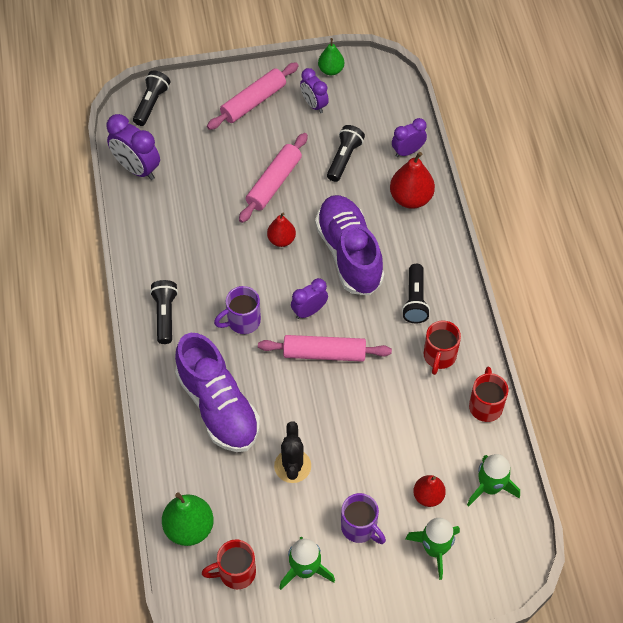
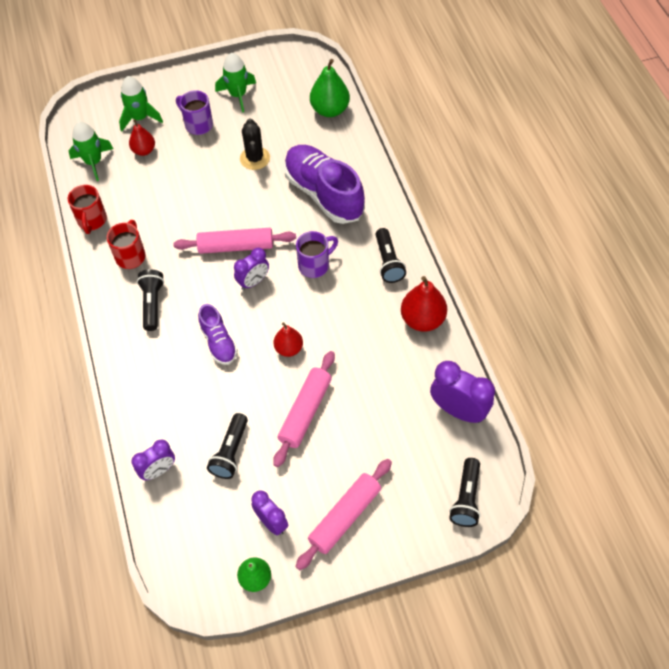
camera: 175 degrees right, 0 degrees up
(235, 573) = (289, 88): red mug -> none
(349, 254) = (218, 342): purple shoe -> purple shoe, size x0.53
(411, 198) = (155, 412): red pear -> red pear (422, 319)

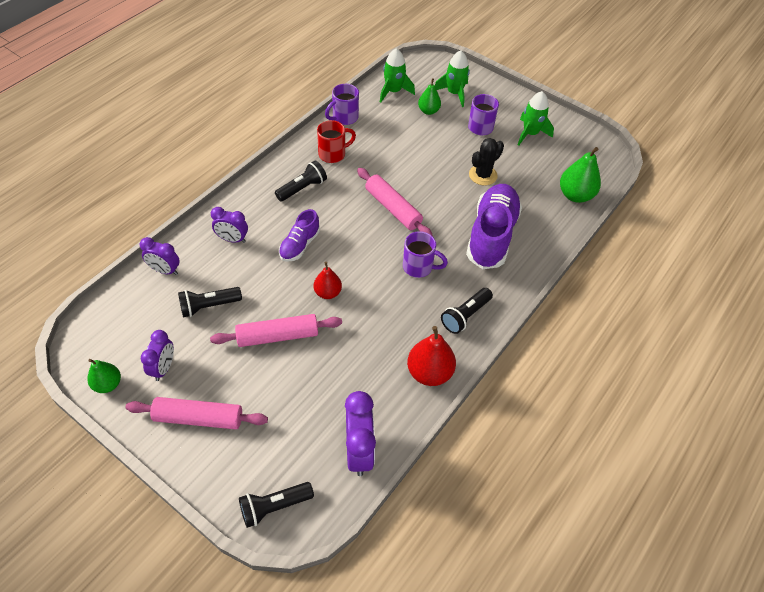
camera: 50 degrees right, 5 degrees down
(92, 221) = (344, 118): red mug -> purple mug
(144, 150) = (428, 111): red pear -> green pear
(253, 282) = (370, 236): purple clock -> purple clock (232, 239)

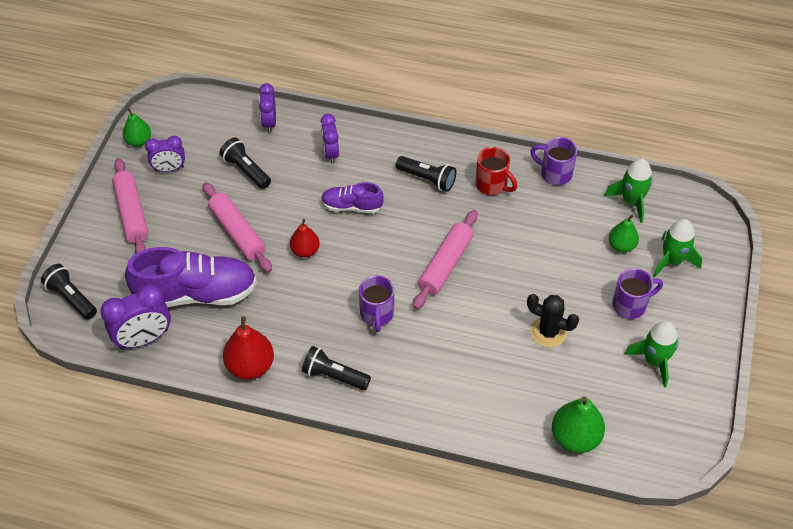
camera: 70 degrees right, 0 degrees up
(491, 236) = (458, 367): purple shoe -> purple shoe (196, 293)

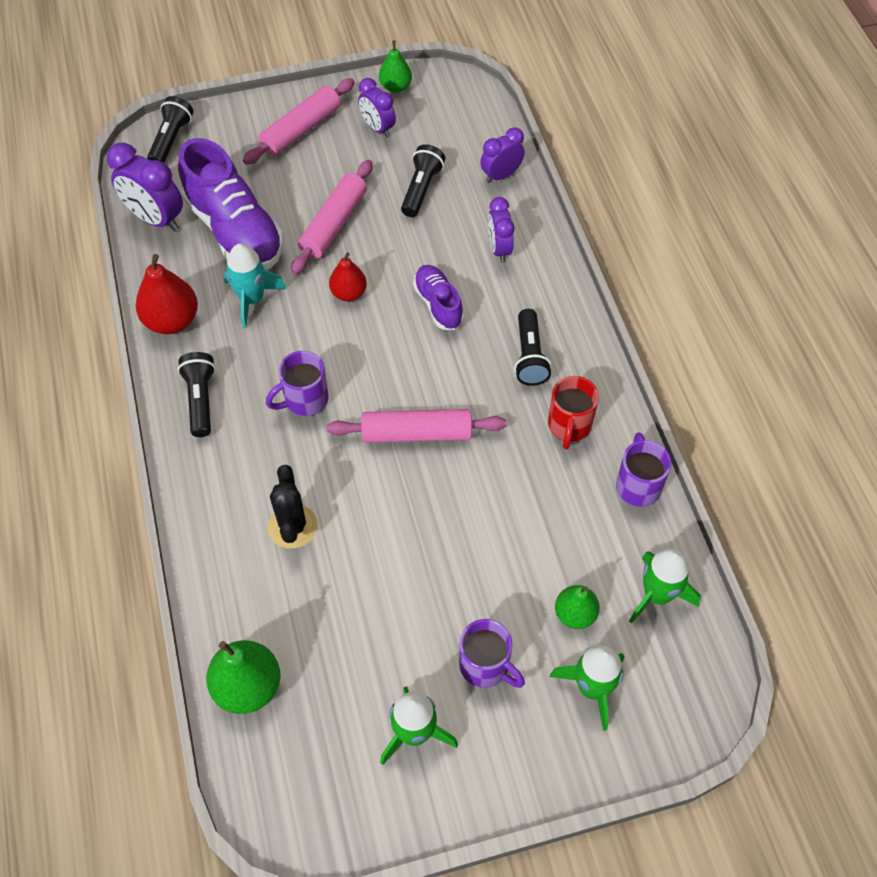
camera: 60 degrees right, 5 degrees up
(267, 309) = (252, 299): none -> turquoise rocket
(331, 153) = (499, 249): purple clock -> purple clock turned 60 degrees counterclockwise
(548, 332) = (386, 587): black cactus -> black cactus (292, 526)

